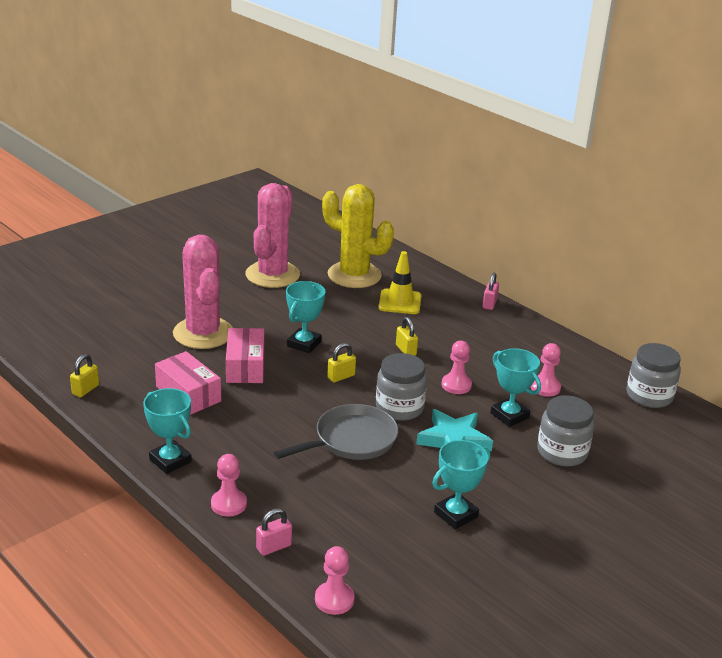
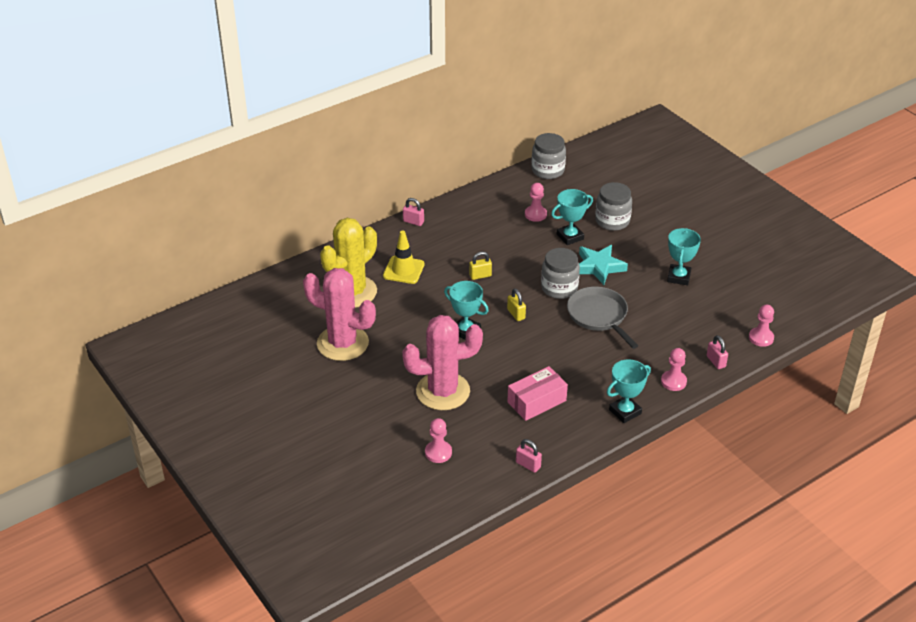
camera: 80 degrees left, 10 degrees up
(85, 390) = (528, 465): yellow padlock -> pink padlock
(245, 366) = (498, 367): pink box -> none
(456, 385) = (530, 256): pink pawn -> pink pawn (438, 452)
(456, 515) = (678, 277): turquoise trophy -> turquoise trophy turned 45 degrees clockwise

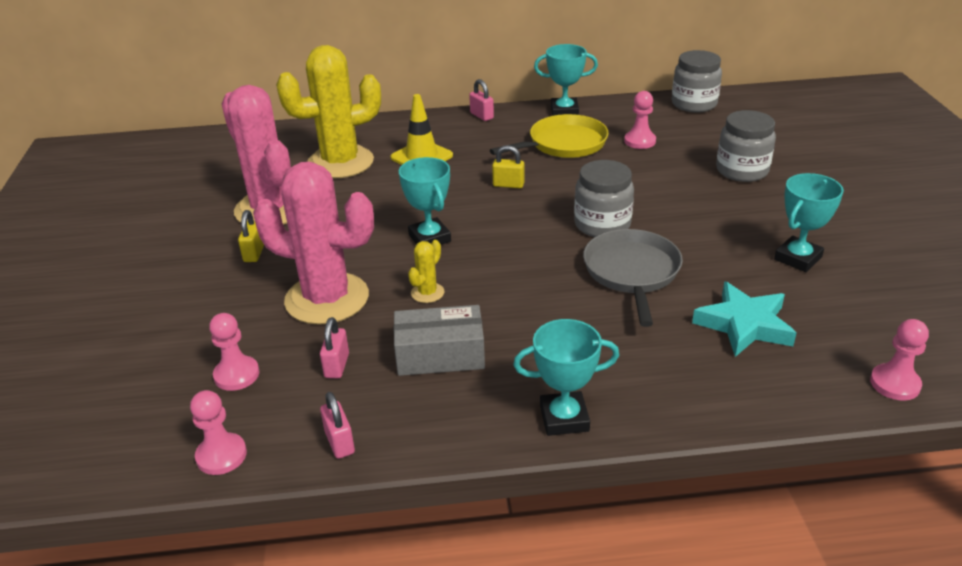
camera: 30 degrees right, 5 degrees down
(489, 231) = (563, 144): none -> yellow pan
(497, 367) = (427, 293): none -> yellow cactus
(516, 314) = (514, 238): yellow padlock -> yellow padlock (254, 253)
(537, 401) = (440, 355): pink box -> grey box
(570, 237) = (666, 173): turquoise trophy -> turquoise trophy (564, 111)
(599, 267) = (680, 215): turquoise star -> turquoise star (744, 325)
(673, 381) = (684, 400): pink pawn -> pink pawn (221, 455)
(716, 361) = (783, 394): pink padlock -> pink padlock (337, 366)

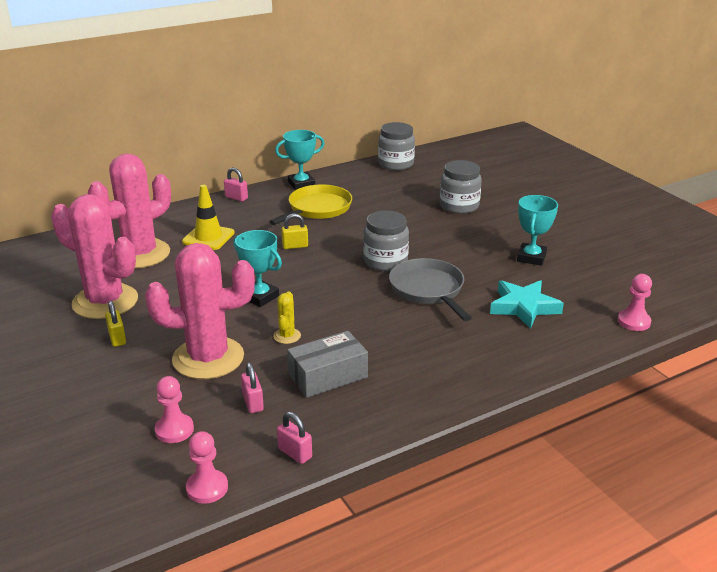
camera: 25 degrees left, 5 degrees down
(340, 162) = (140, 254): yellow cactus -> pink cactus
(564, 418) = (445, 394): turquoise trophy -> none
(639, 141) = (373, 197): pink pawn -> none

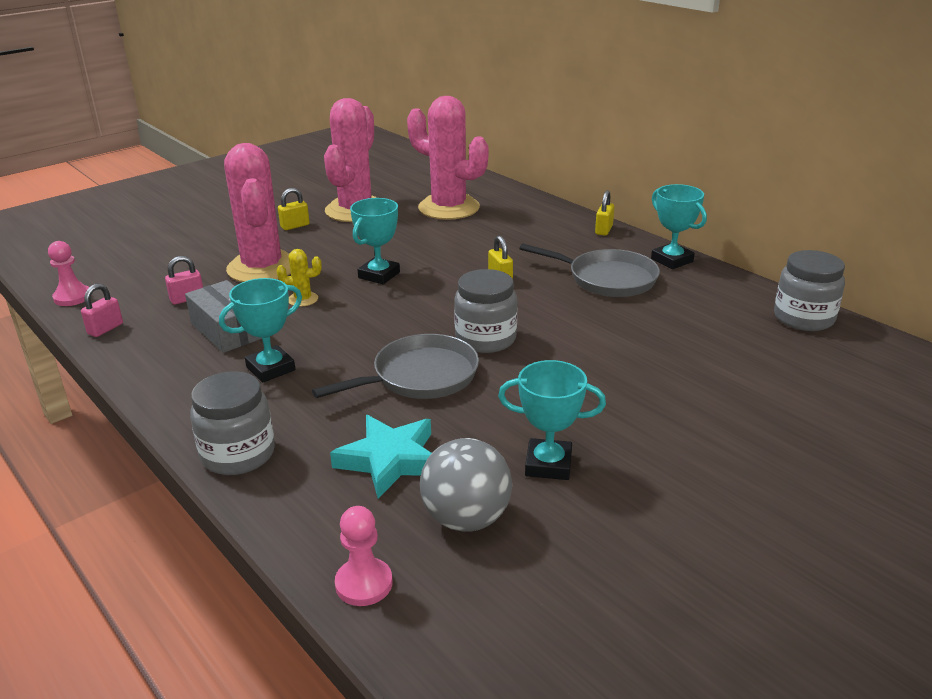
camera: 80 degrees right, 0 degrees up
(174, 430) = (154, 272): pink pawn -> none
(208, 237) = (498, 231): yellow traffic cone -> none
(236, 198) = (603, 230): pink padlock -> yellow padlock
(317, 209) = (607, 279): yellow pan -> grey pan
(400, 353) = (270, 368): none -> turquoise trophy
(459, 206) = (693, 385): grey jar -> grey jar (238, 454)
(579, 287) = (466, 519): none -> grey ball

